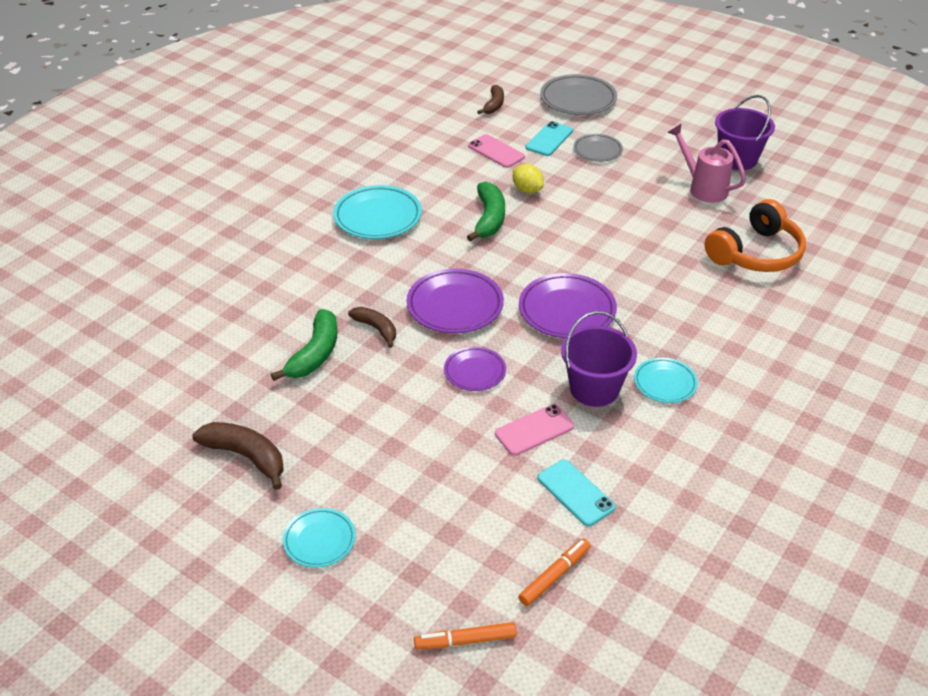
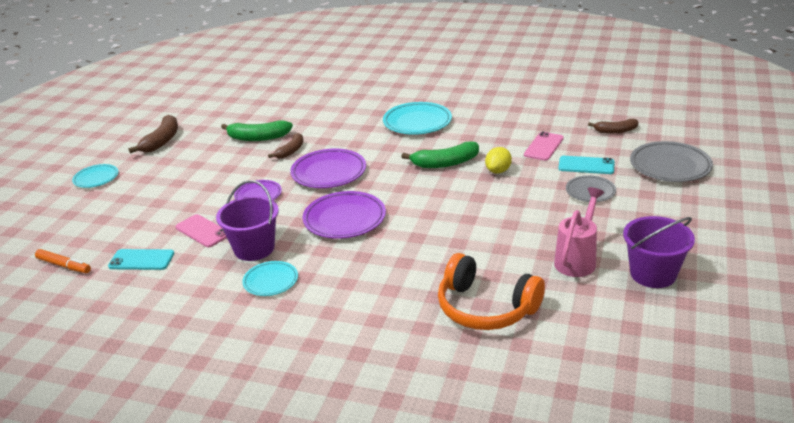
camera: 75 degrees right, 10 degrees down
(465, 640) = (14, 243): orange marker -> none
(575, 492) = (141, 260): turquoise phone -> turquoise phone turned 60 degrees clockwise

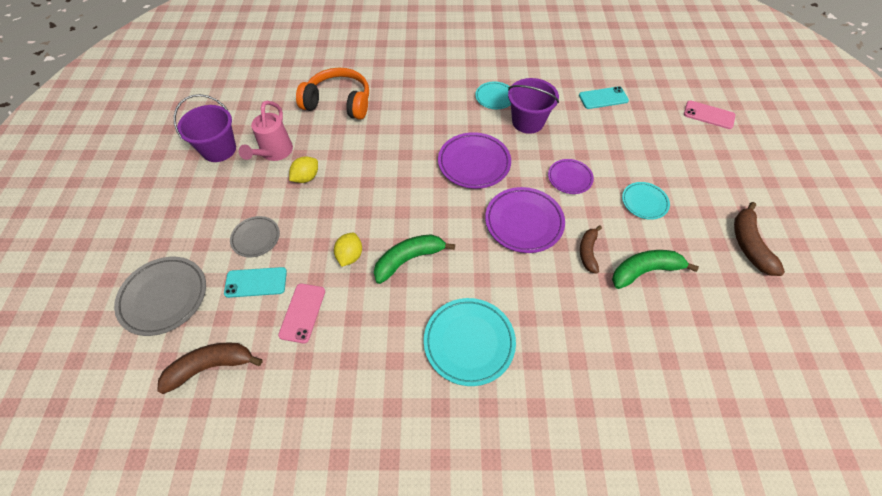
camera: 160 degrees right, 25 degrees up
(64, 265) = (654, 84): orange marker -> none
(96, 178) = (745, 174): turquoise plate -> turquoise plate (644, 202)
(203, 231) = (583, 131): pink phone -> pink phone (709, 115)
(537, 231) = (306, 177): none -> yellow lemon
(615, 131) = (211, 367): brown banana -> brown banana, size x1.53

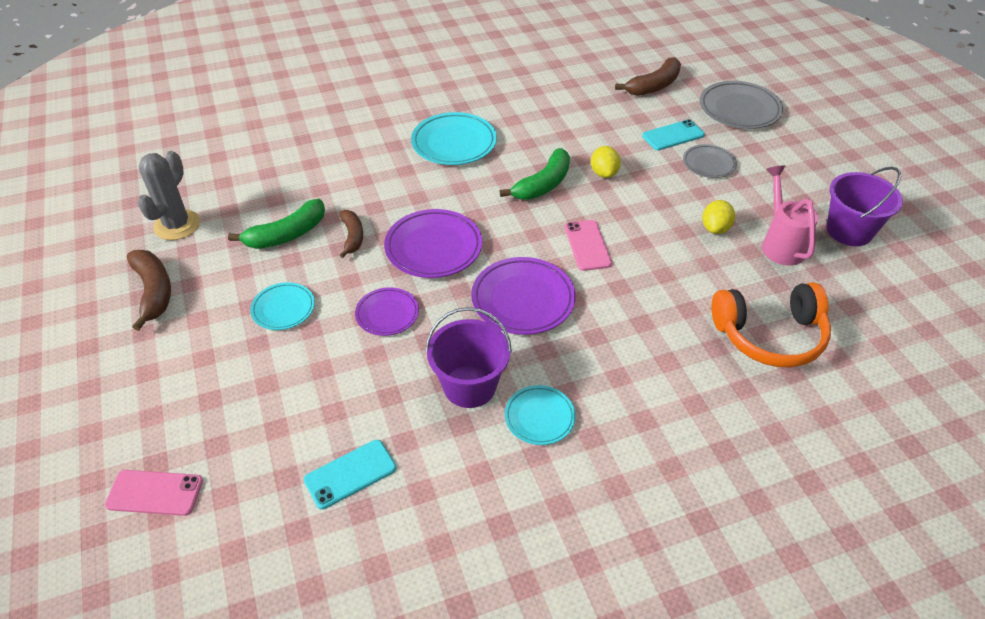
camera: 160 degrees right, 10 degrees down
(302, 313) = (612, 127): pink phone -> pink phone (587, 245)
(749, 312) = (177, 225): none -> grey cactus

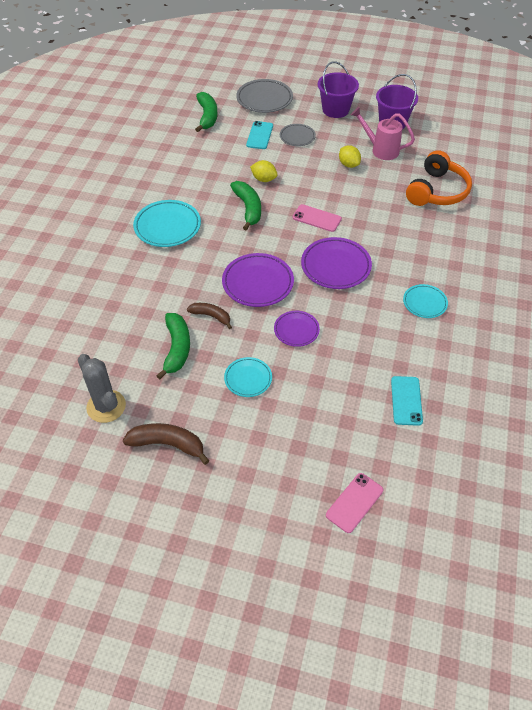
camera: 55 degrees left, 5 degrees up
(469, 386) = (382, 320): purple bucket -> purple bucket (335, 110)
(654, 86) = (207, 116): brown banana -> green banana

